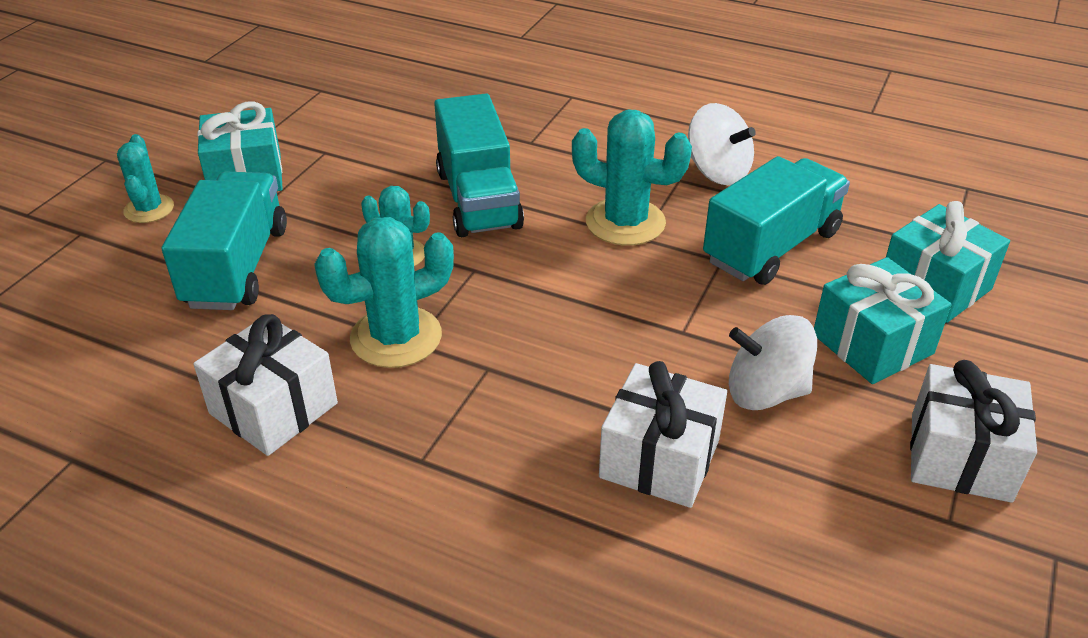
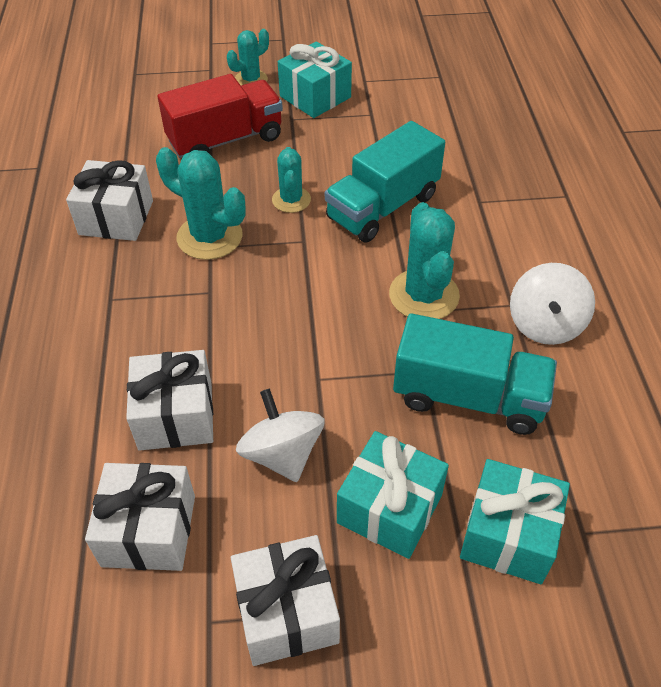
camera: 60 degrees right, 10 degrees up
(237, 267) = (225, 140): turquoise truck -> red truck
(811, 534) = (149, 530): none -> white gift

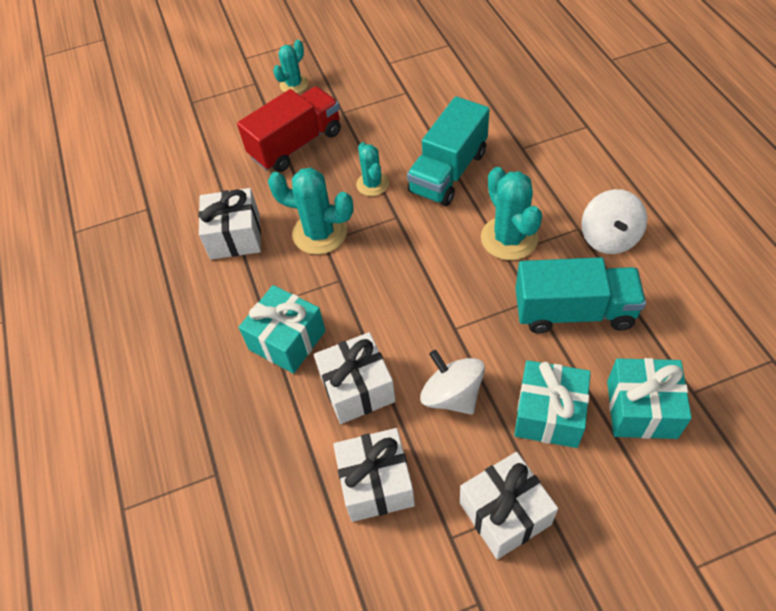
camera: 10 degrees left, 5 degrees up
(315, 97) = (354, 87): turquoise gift -> turquoise gift (287, 340)

